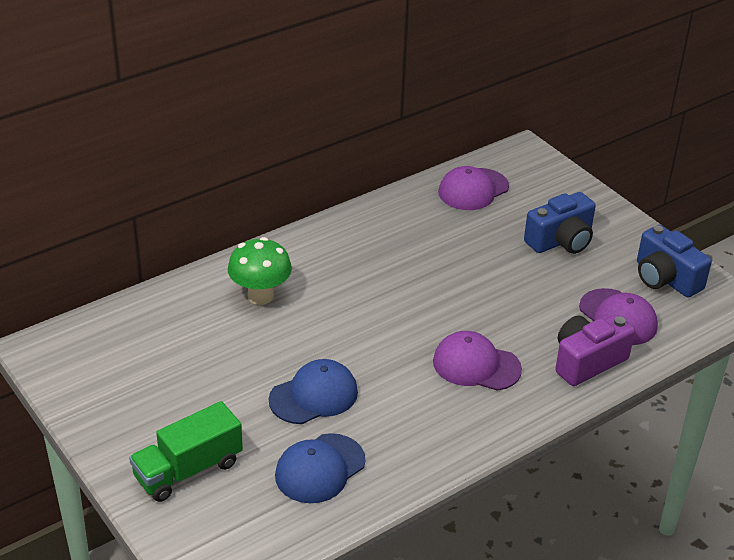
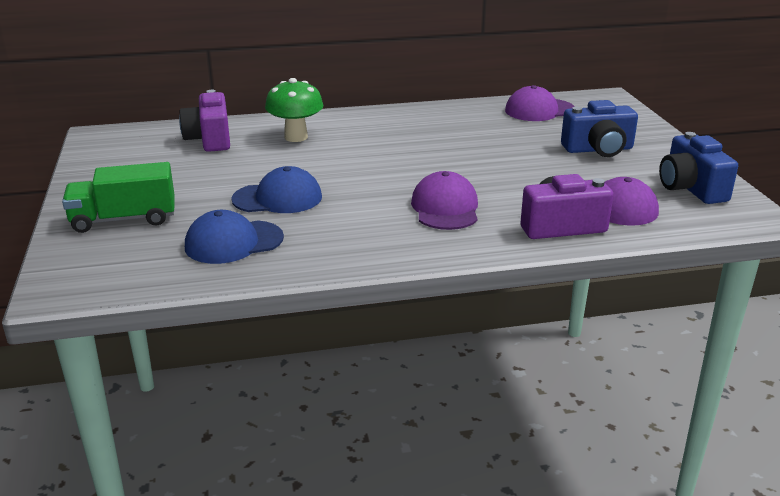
camera: 25 degrees right, 10 degrees down
(172, 323) = (210, 139): none -> purple camera
(476, 365) = (445, 208): purple cap -> purple cap turned 45 degrees clockwise

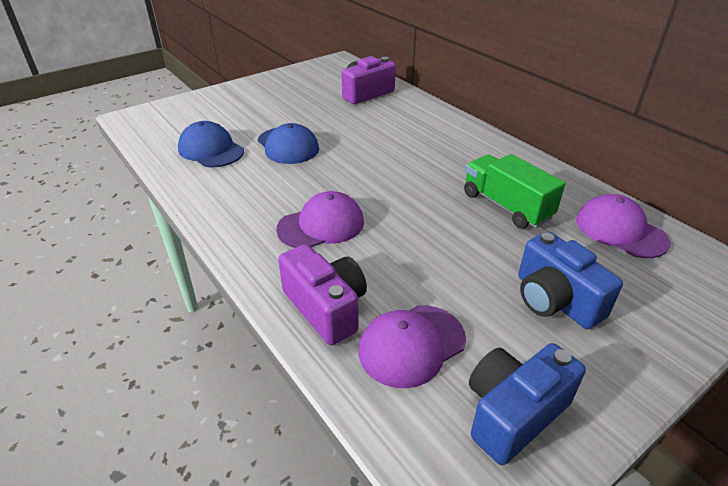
camera: 65 degrees right, 10 degrees up
(124, 219) = (225, 106): green truck -> green truck (506, 206)
(296, 137) = (401, 121): green mushroom -> none

